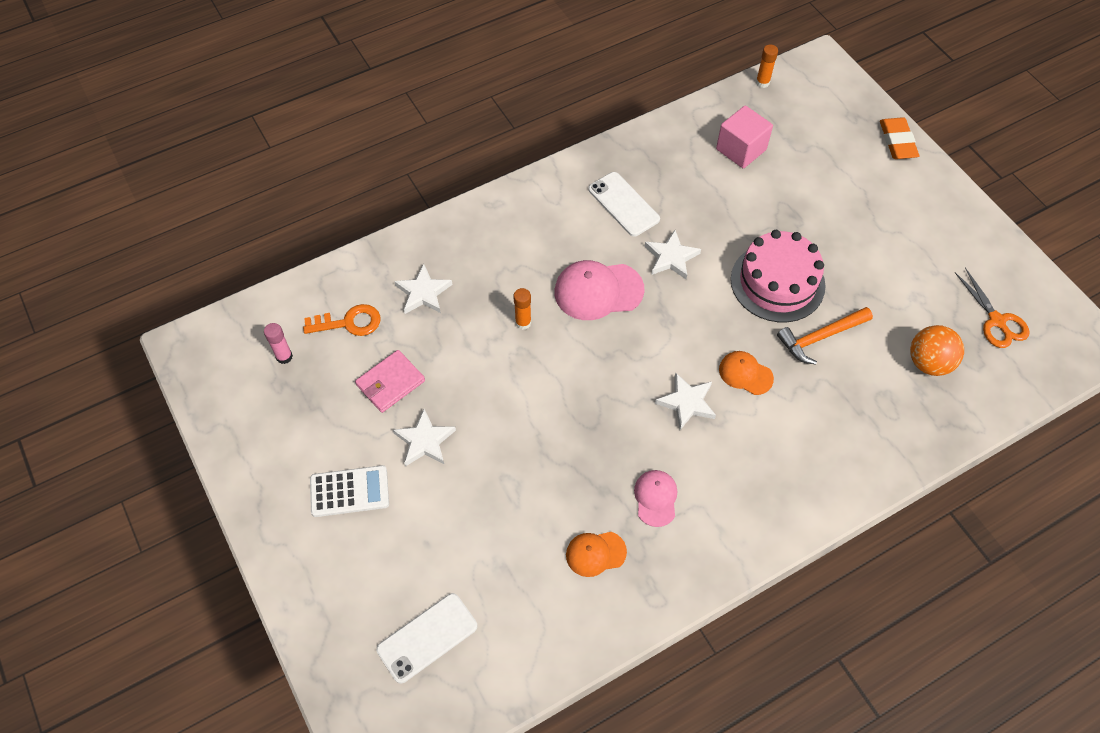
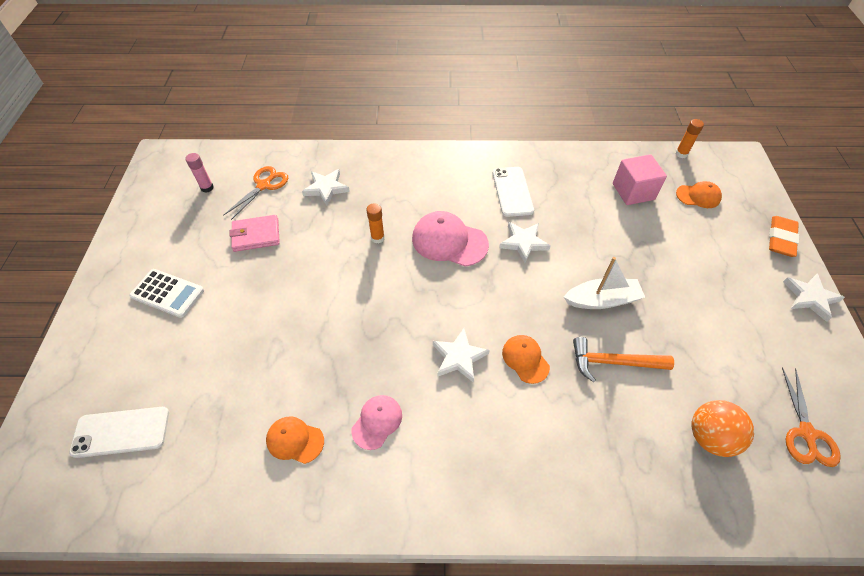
camera: 30 degrees right, 5 degrees down
(349, 322) = (264, 185): orange key -> orange scissors
(424, 441) = (244, 285): white star -> white star (810, 297)
(777, 282) = (602, 300): pink cake -> white boat
(803, 127) = (698, 196): none -> orange cap

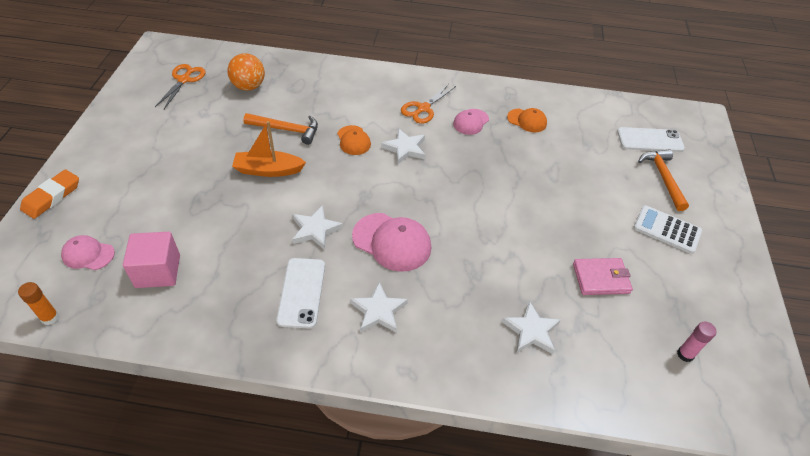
camera: 175 degrees left, 5 degrees down
(136, 364) = (663, 178): none -> orange hammer
(264, 185) = (612, 347): orange scissors -> orange scissors (423, 108)
(377, 238) = (467, 256): orange glue stick -> none
(602, 300) = (268, 170): white boat -> orange boat
(698, 196) = (88, 254): orange cap -> pink cap
(810, 297) = (86, 147): white star -> white star (378, 311)

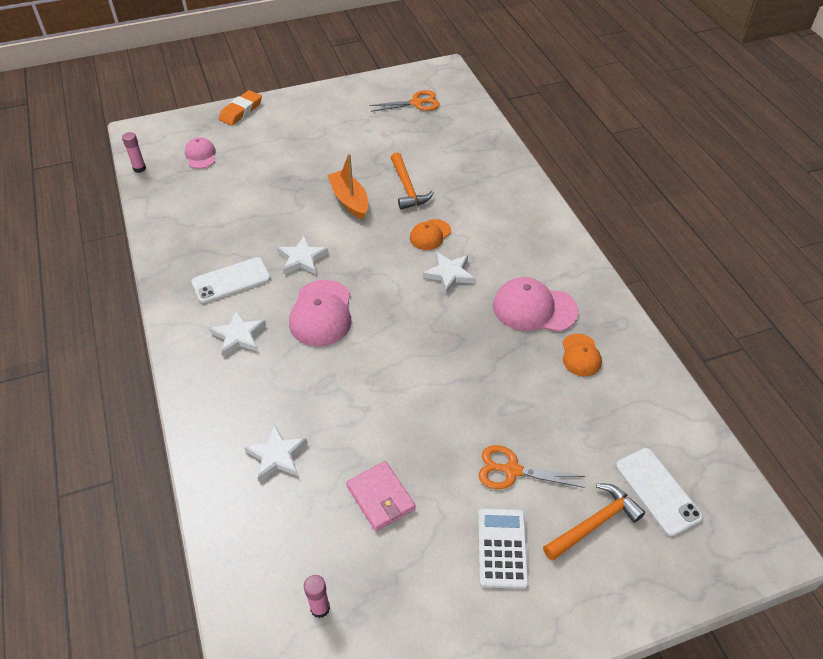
camera: 65 degrees right, 0 degrees up
(50, 318) = (139, 168): orange glue stick -> pink glue stick
(52, 197) = (241, 111): orange eraser -> orange eraser turned 60 degrees counterclockwise
(158, 271) = (206, 195): pink cube -> none
(249, 86) = (442, 140): orange ball -> none
(423, 108) = (521, 264): orange scissors -> orange scissors (512, 470)
(471, 122) = (534, 308): pink cap -> pink cap, size x1.69

